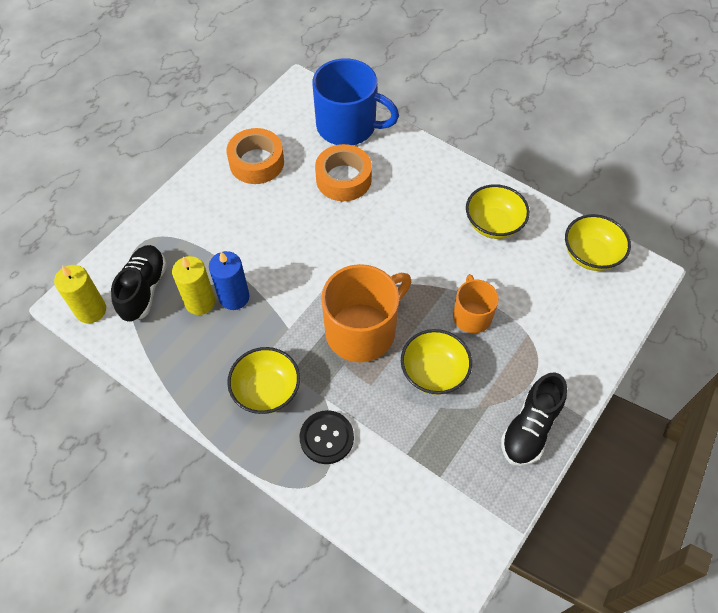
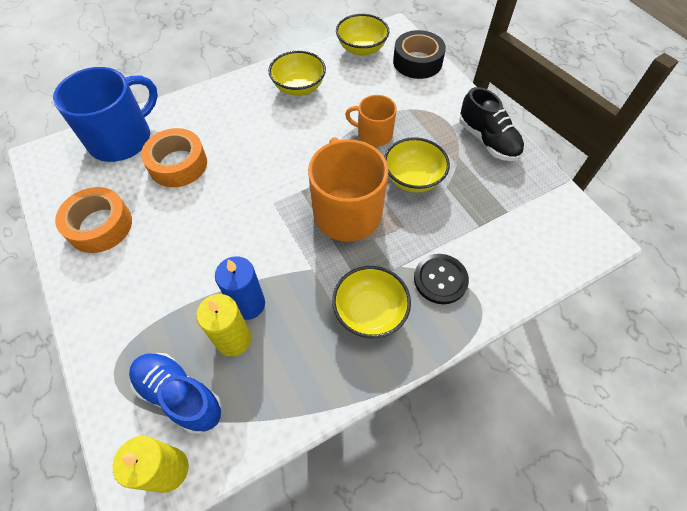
camera: 65 degrees left, 0 degrees up
(143, 289) = (180, 395): black shoe -> blue shoe
(609, 316) = (417, 62): none -> black tape

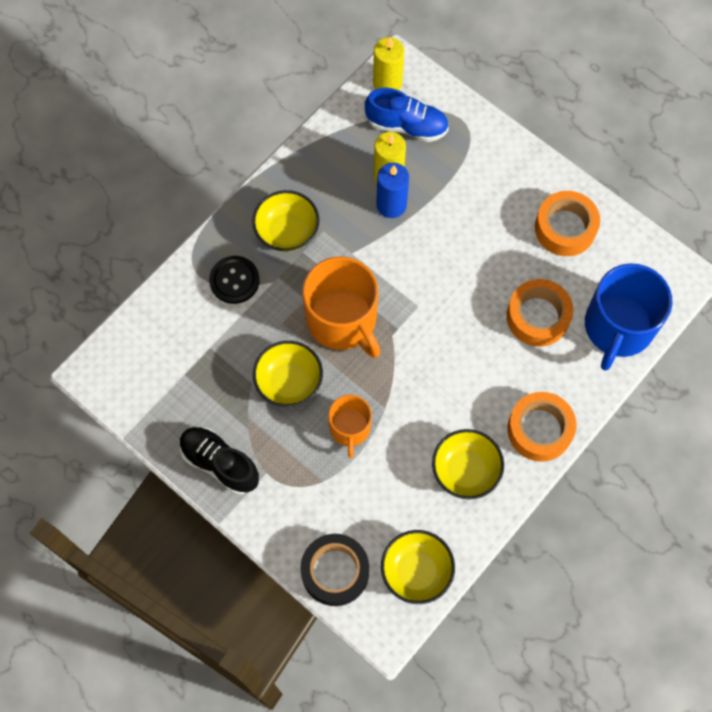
camera: 160 degrees right, 10 degrees up
(230, 95) = (539, 430): none -> orange tape
(374, 134) = (350, 428): orange mug -> orange mug turned 90 degrees clockwise

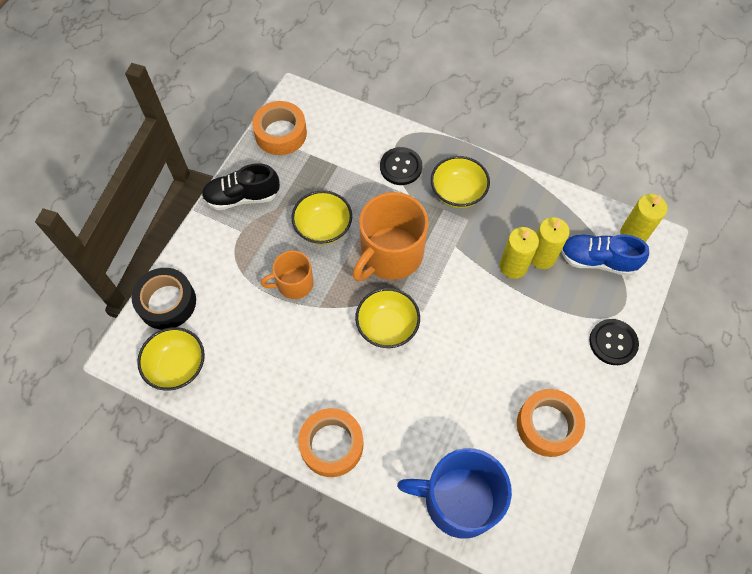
camera: 75 degrees right, 5 degrees down
(220, 463) = (242, 197): black shoe -> black shoe turned 120 degrees counterclockwise
(391, 205) = (513, 266): blue candle -> yellow candle
(407, 126) = (597, 260): blue shoe -> blue shoe turned 105 degrees clockwise
(465, 471) = (277, 387): yellow bowl -> yellow bowl (387, 326)
(497, 143) = (613, 342): none -> black button
(538, 317) = (445, 419): orange tape -> orange tape (281, 133)

